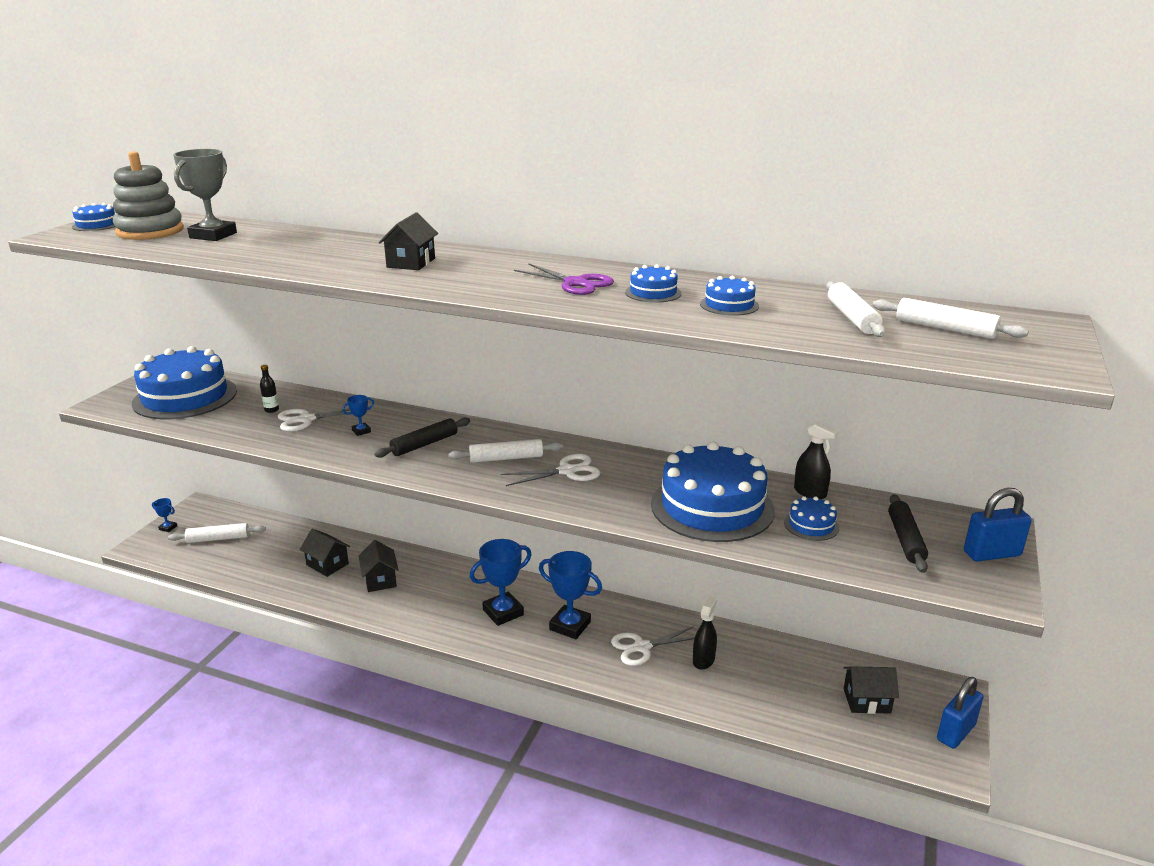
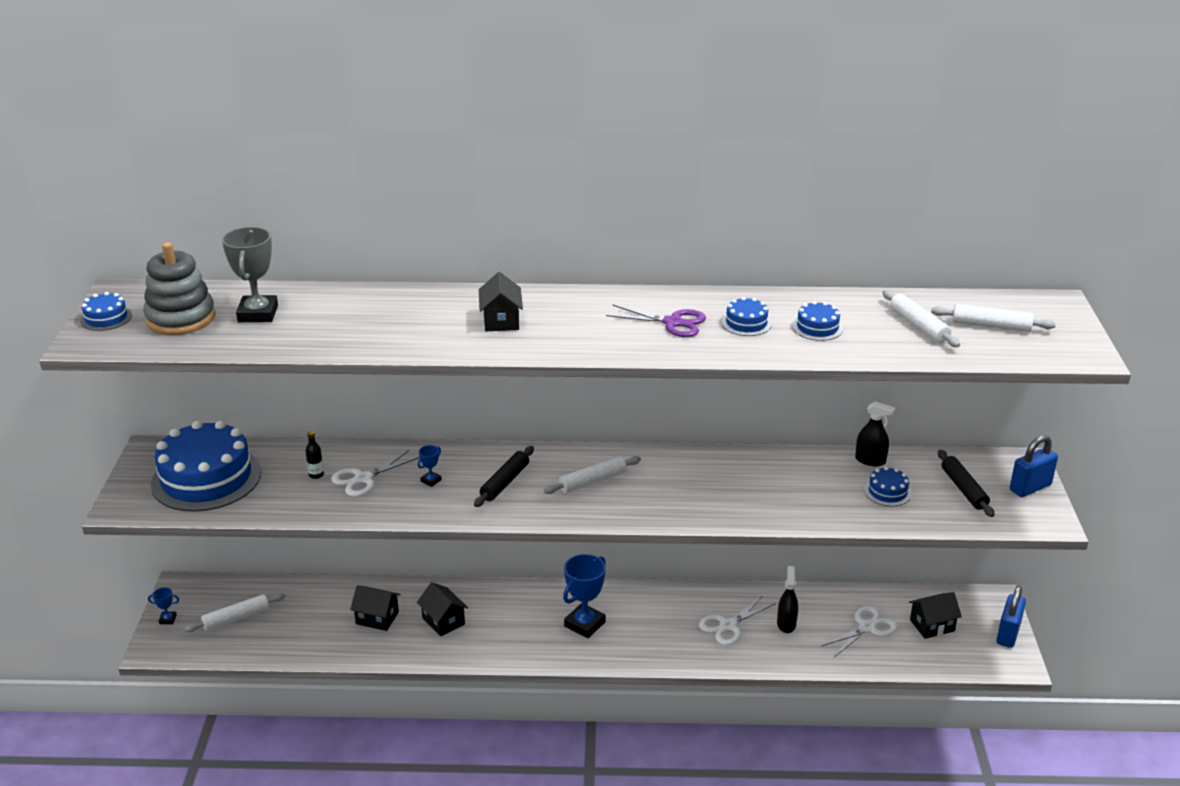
camera: 20 degrees left, 5 degrees up
(567, 471) = (657, 483): white scissors -> white scissors (867, 627)
(570, 626) = (653, 622): blue trophy -> none
(712, 507) = (801, 492): blue cake -> none

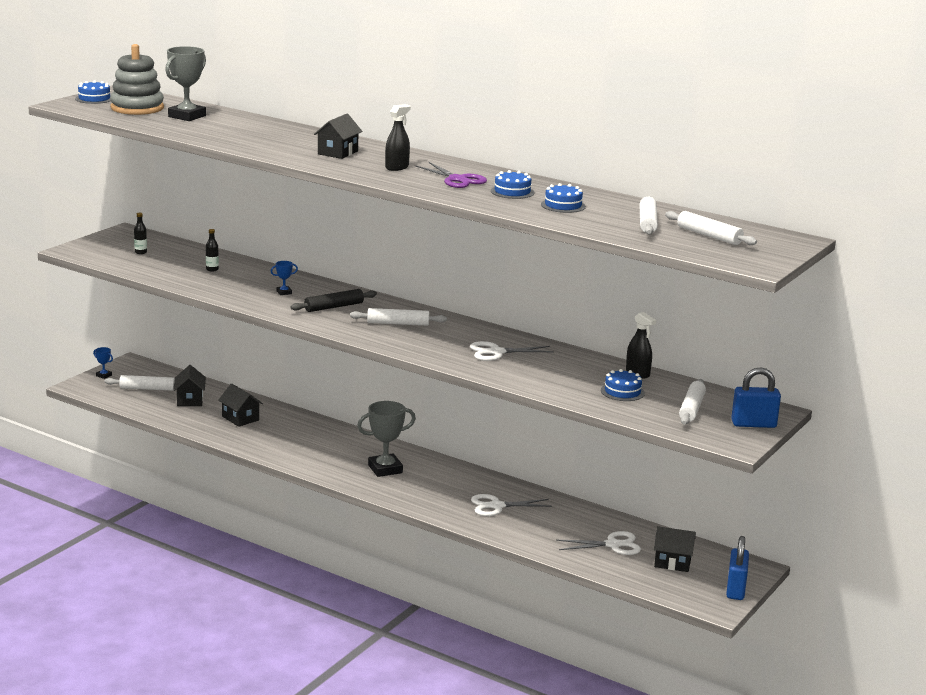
camera: 30 degrees right, 10 degrees down
(206, 478) = (140, 252): blue cake -> black bottle
(363, 479) = (240, 279): white scissors -> white scissors (496, 352)
(443, 621) = (284, 434): black house -> black house (190, 400)
(584, 624) = (385, 469): blue trophy -> grey trophy
(786, 624) = (546, 520): black spray bottle -> black spray bottle (397, 167)
(963, 489) = (691, 408): black rolling pin -> white rolling pin
(1008, 634) = (735, 589): blue padlock -> blue padlock turned 45 degrees counterclockwise

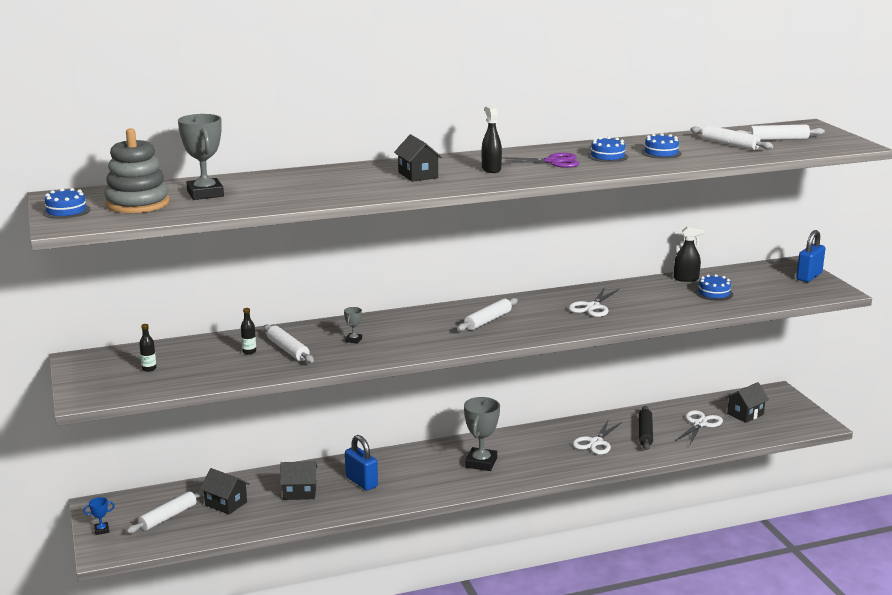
camera: 50 degrees left, 0 degrees up
(284, 292) = (353, 340): blue trophy -> grey trophy
(334, 307) = (417, 332): black rolling pin -> black rolling pin (645, 433)
(691, 408) = (765, 284): white rolling pin -> white rolling pin (288, 350)
(735, 589) = (801, 409): blue padlock -> blue padlock (361, 482)

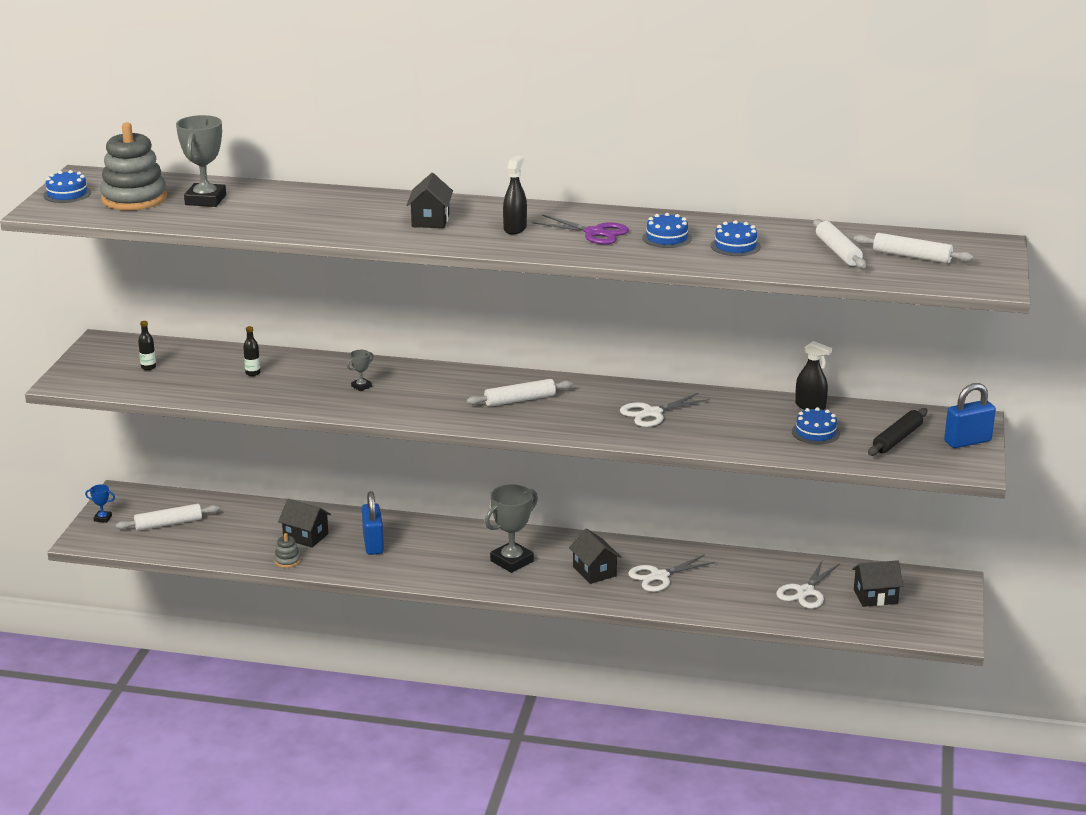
camera: 30 degrees right, 5 degrees up
(226, 503) = (229, 527): black house -> black house (594, 571)
(288, 350) = (289, 381): white rolling pin -> none
(306, 515) = (287, 561): none -> grey stacking toy
(645, 433) = (728, 583): black rolling pin -> black rolling pin (897, 439)
(700, 424) = (805, 592): white scissors -> white scissors turned 150 degrees clockwise

